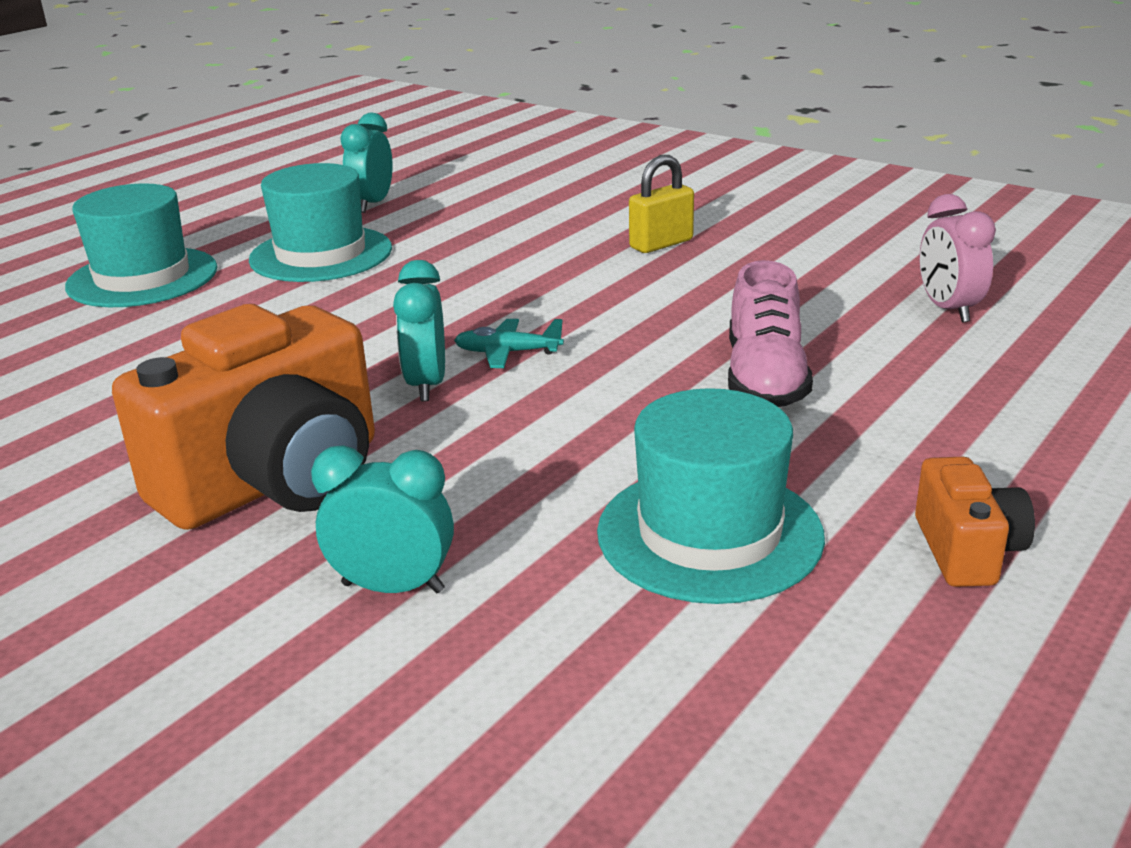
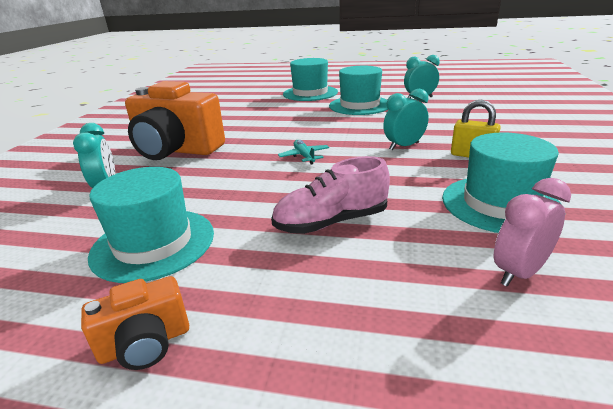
camera: 65 degrees right, 0 degrees up
(426, 385) = (263, 151): turquoise clock -> turquoise clock (404, 146)
(808, 272) = (500, 204): none -> turquoise hat

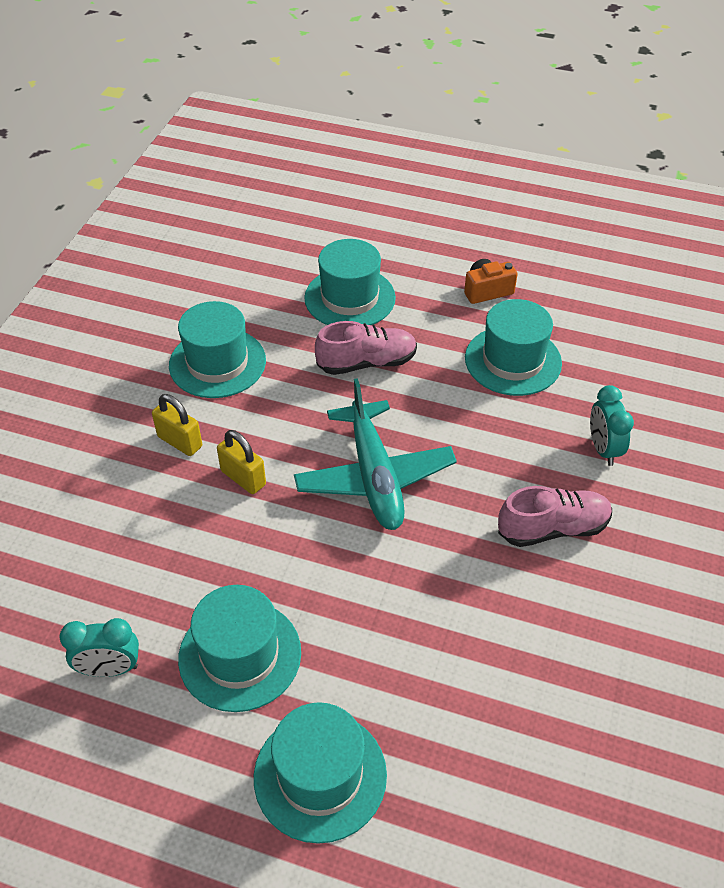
camera: 175 degrees left, 20 degrees up
(176, 150) = (553, 528): orange camera -> pink shoe
(304, 156) = (374, 476): turquoise plane -> turquoise plane, size x2.41
(384, 299) = (350, 298): none -> turquoise hat
(404, 146) = (243, 478): turquoise clock -> yellow padlock
(519, 272) = (259, 304): pink clock -> none

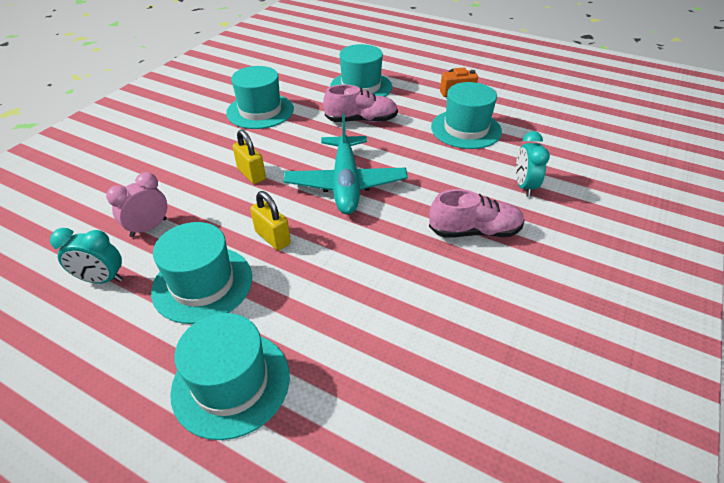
camera: 10 degrees right, 5 degrees down
(137, 584) = (149, 228): none -> pink clock
(180, 441) = (217, 149): yellow padlock -> yellow padlock (272, 237)

